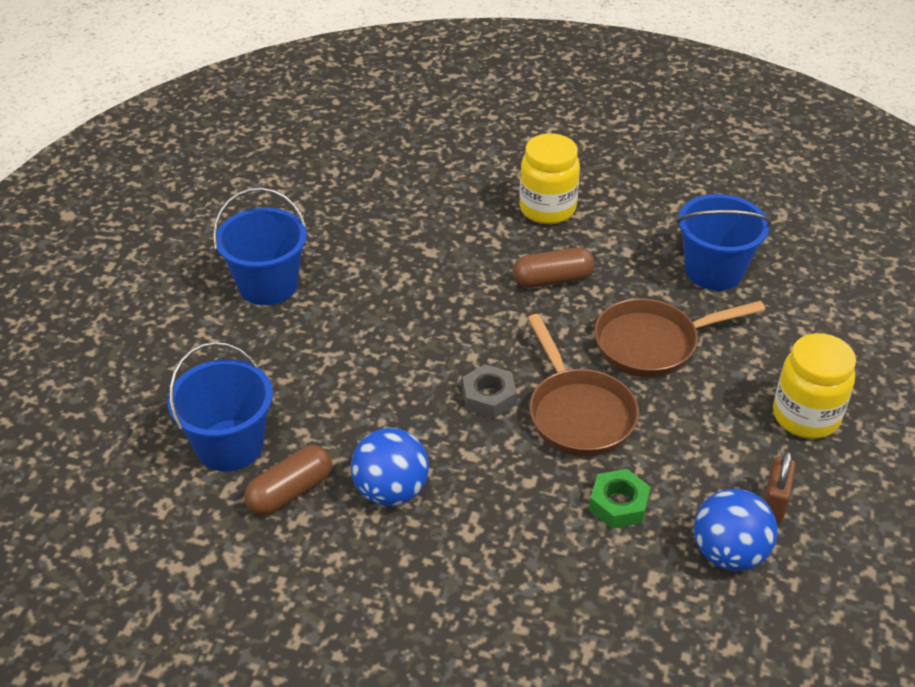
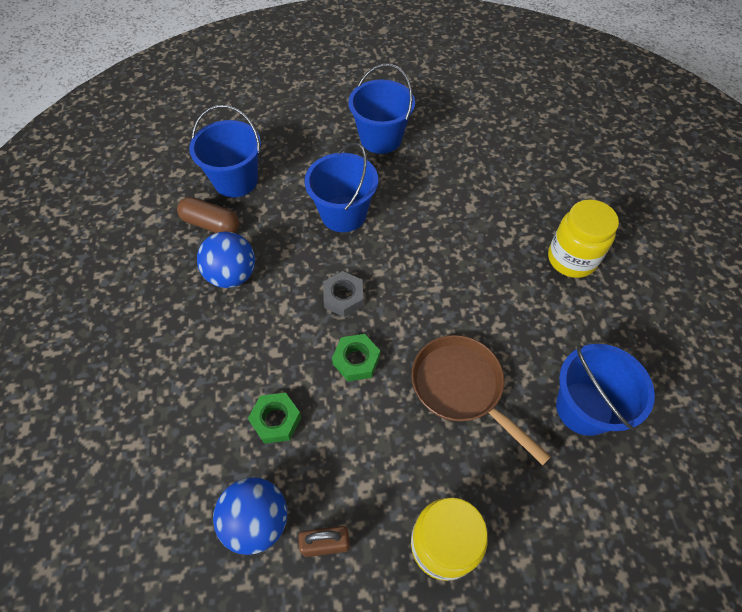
camera: 65 degrees right, 15 degrees up
(366, 358) = (343, 214): none -> blue bucket
(552, 279) = (491, 292): brown capsule -> none
(578, 413) = (356, 360): brown pan -> green nut

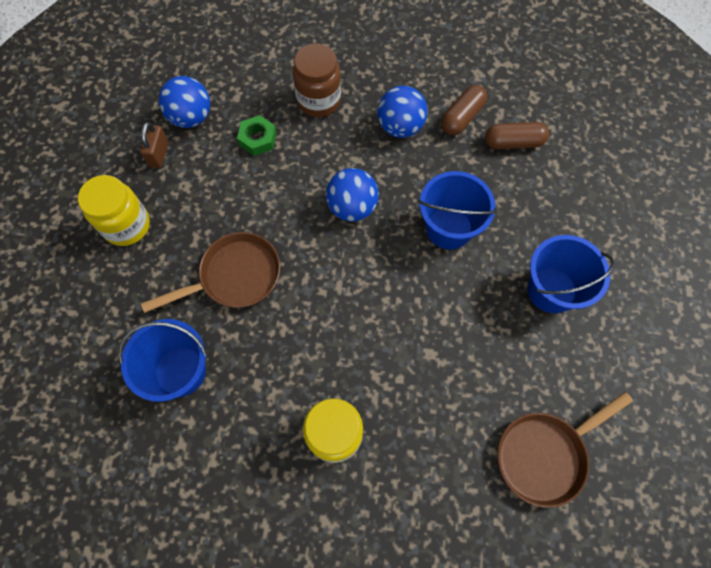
camera: 105 degrees right, 10 degrees up
(207, 365) = (319, 101): none -> brown jar
(236, 180) = (513, 142): blue bucket -> brown capsule
(343, 297) = (352, 207): grey nut -> blue ball
(356, 360) = (288, 203): green nut -> none
(515, 128) = (545, 454): none -> brown pan

